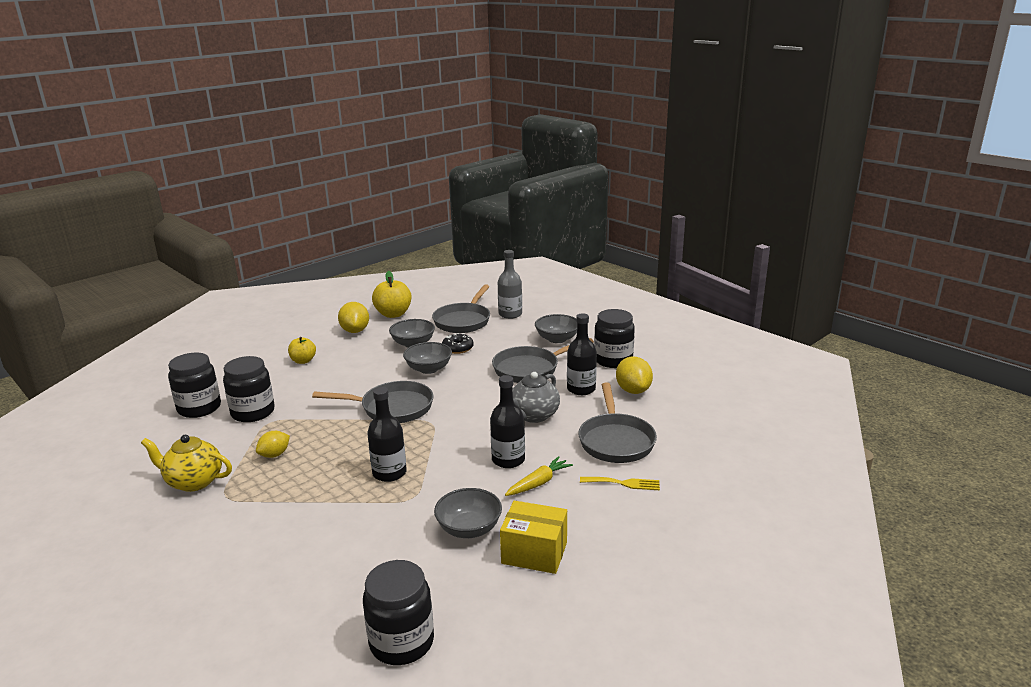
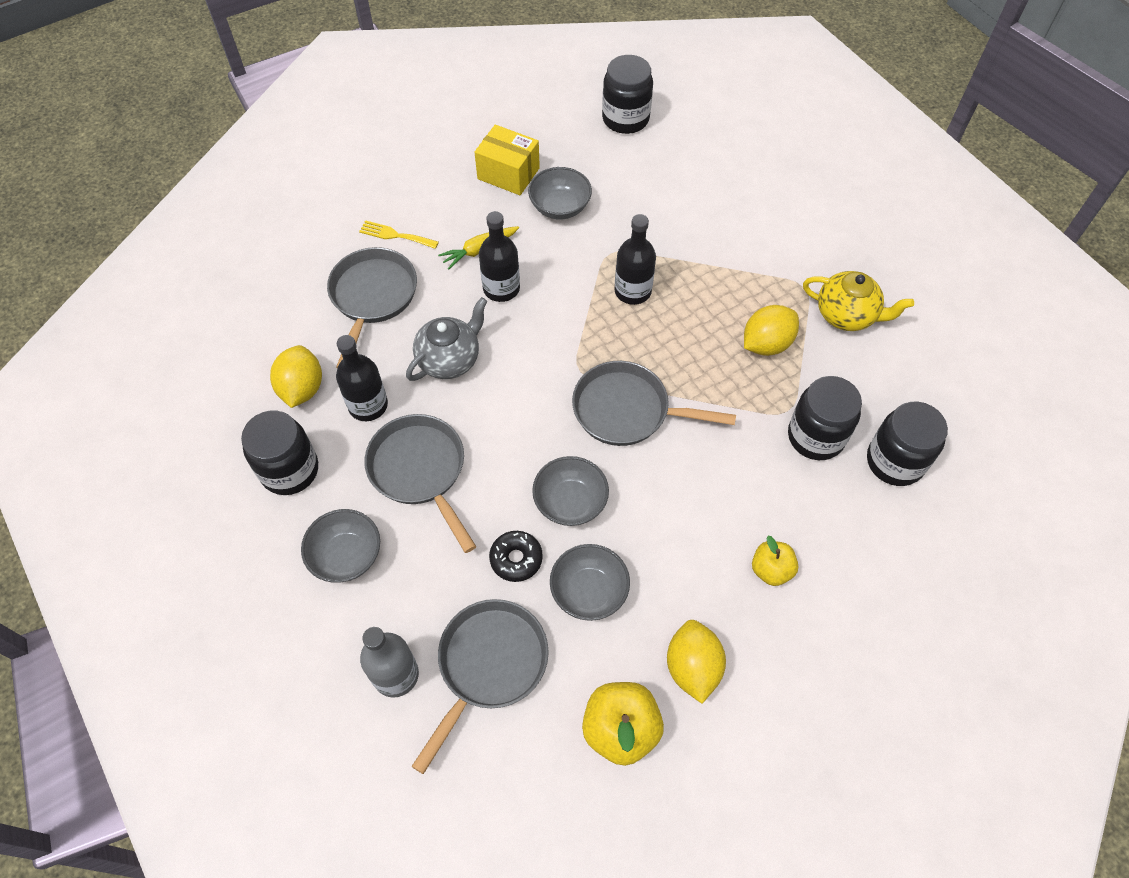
camera: 170 degrees left, 35 degrees up
(274, 455) = (766, 344): yellow lemon -> yellow lemon, size x1.54
(530, 369) = (420, 471): grey pan -> grey pan turned 105 degrees counterclockwise

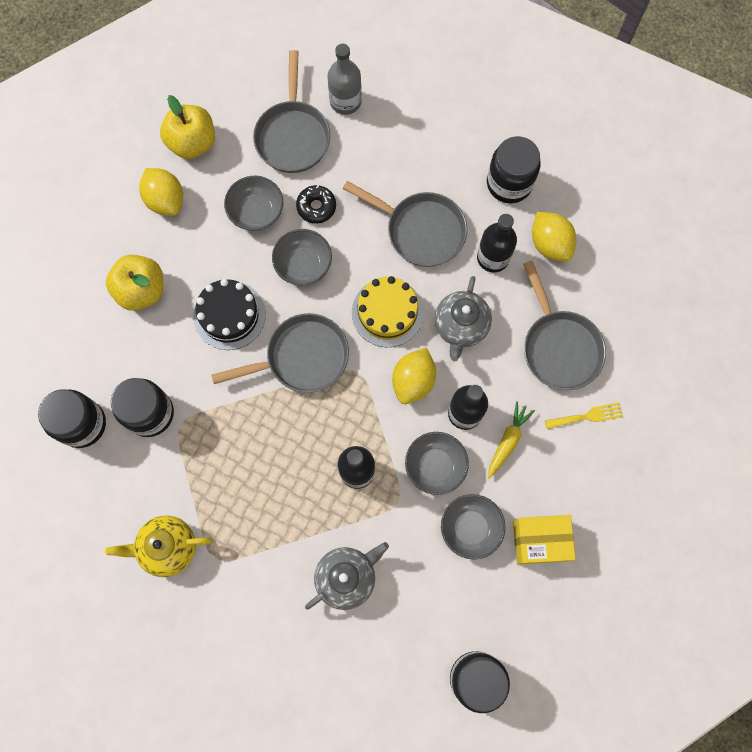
camera: 150 degrees right, 15 degrees up
(346, 555) = (427, 150): grey bowl -> grey bowl (435, 466)
(512, 408) = (387, 312): none -> yellow cake
(682, 490) = (229, 315): none -> black cake
(690, 222) = (347, 577): none -> grey teapot
(766, 344) = (223, 479): yellow lemon -> yellow lemon (413, 381)
(771, 570) = (141, 290): yellow apple -> yellow apple, size x1.61

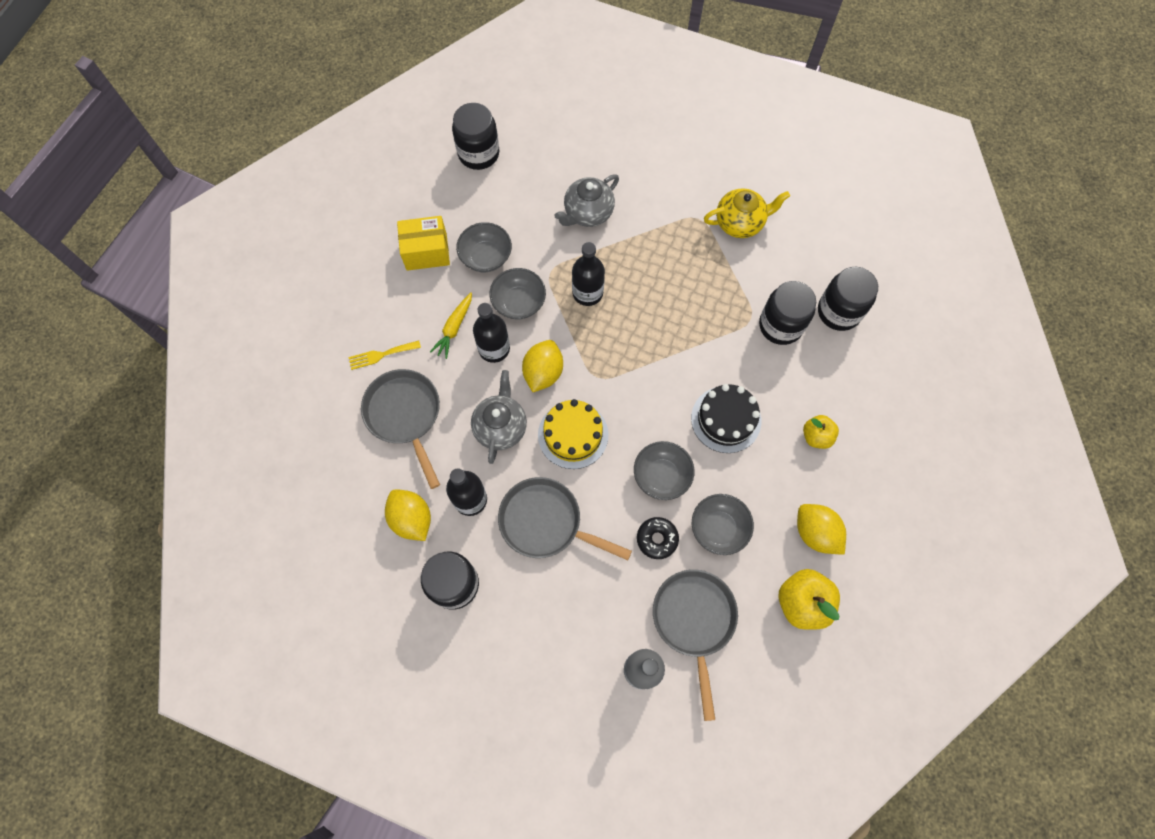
camera: 175 degrees right, 5 degrees down
(141, 290) = (816, 436): yellow apple -> yellow apple, size x0.62
(302, 358) = (650, 385): grey pan -> none

